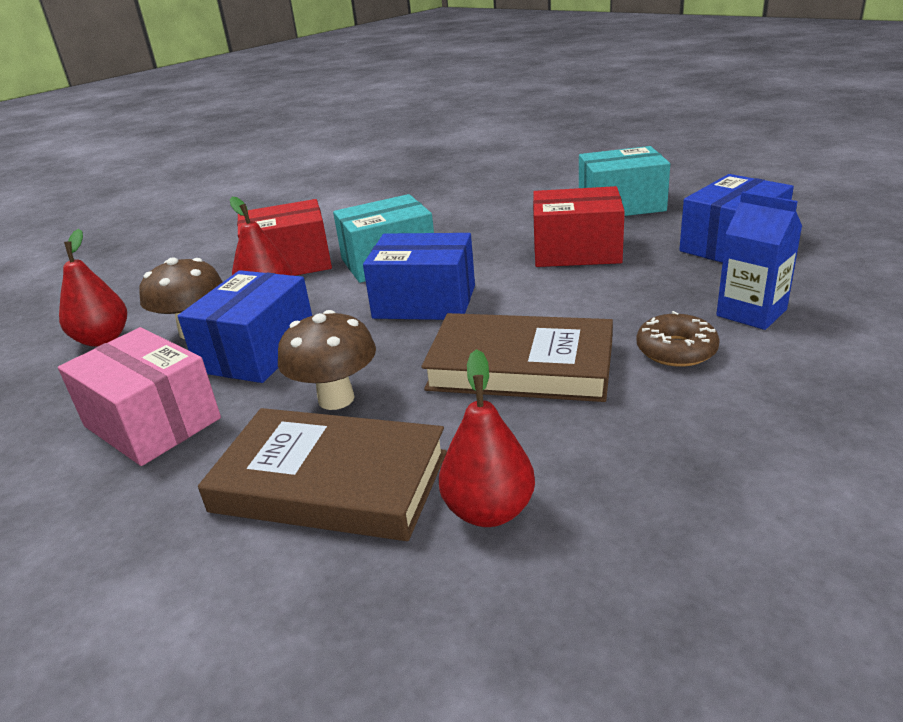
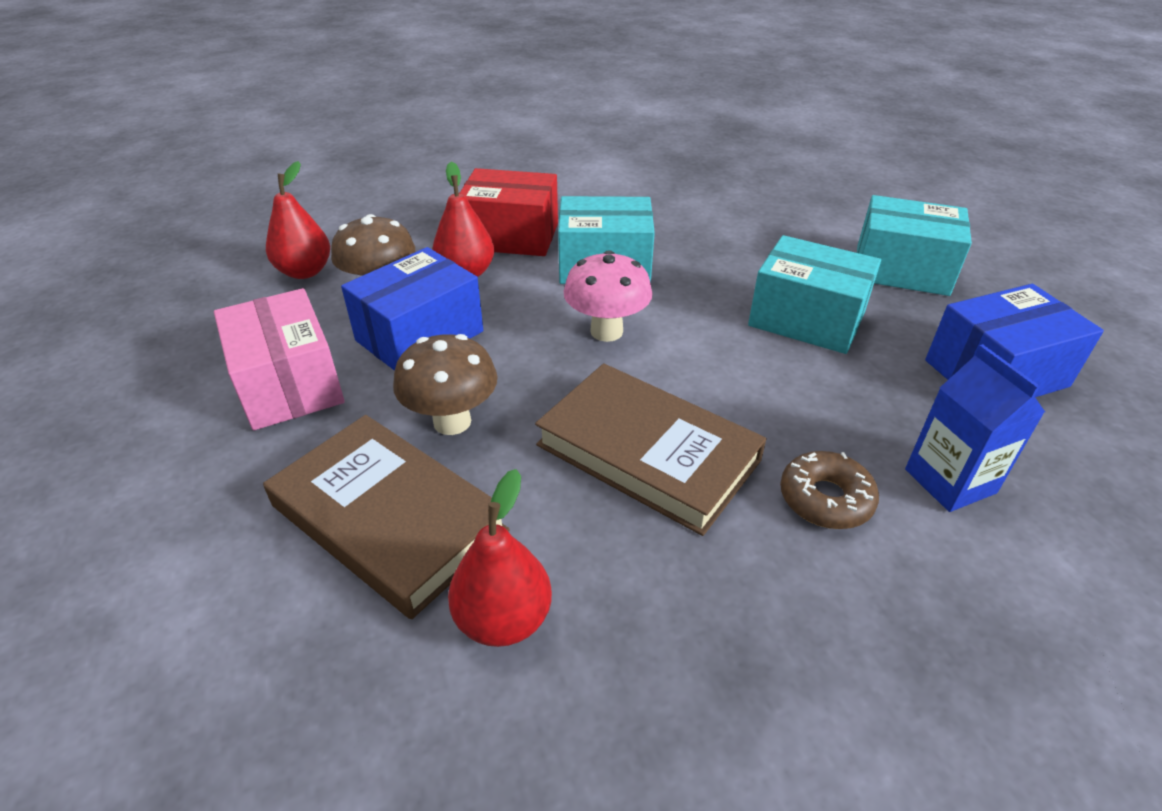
camera: 20 degrees right, 10 degrees up
(424, 302) = (606, 331): blue box -> pink mushroom
(576, 251) = (806, 319): red box -> turquoise box

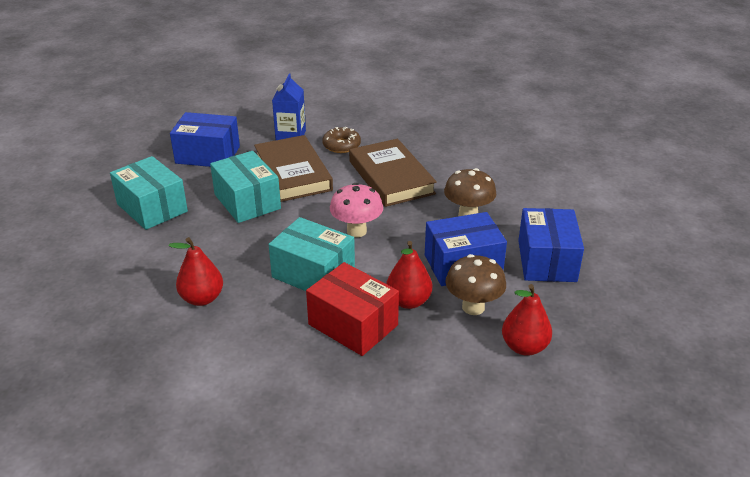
camera: 150 degrees left, 5 degrees down
(289, 384) = (547, 261): pink box -> blue box
(388, 518) = (511, 190): brown book -> brown book (293, 173)
(503, 619) = (482, 153): red pear -> red pear (202, 298)

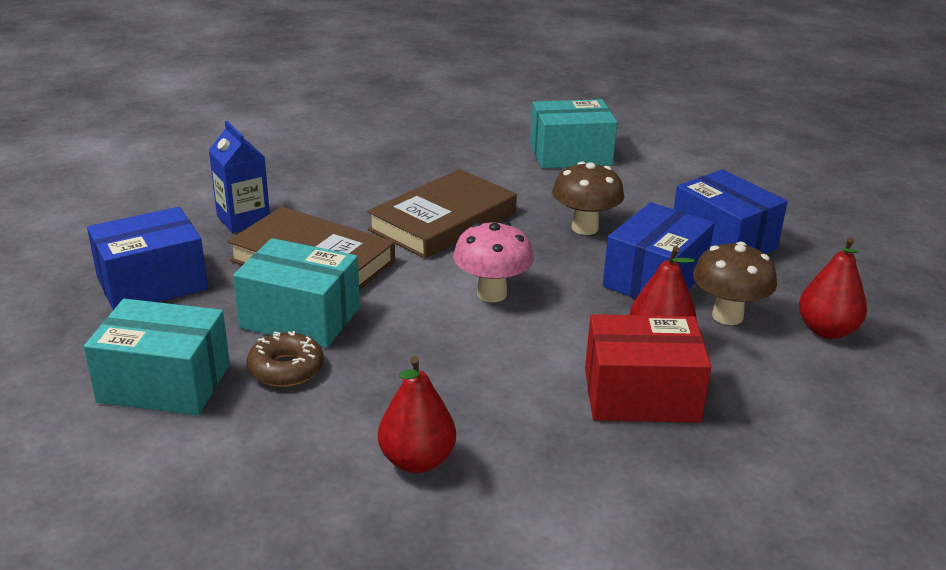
camera: 40 degrees left, 5 degrees down
(313, 274) = (513, 362): turquoise box -> turquoise box (570, 155)
(341, 145) = (329, 208): brown donut -> brown donut (286, 369)
(391, 177) = (443, 221): brown book -> brown book turned 75 degrees counterclockwise

